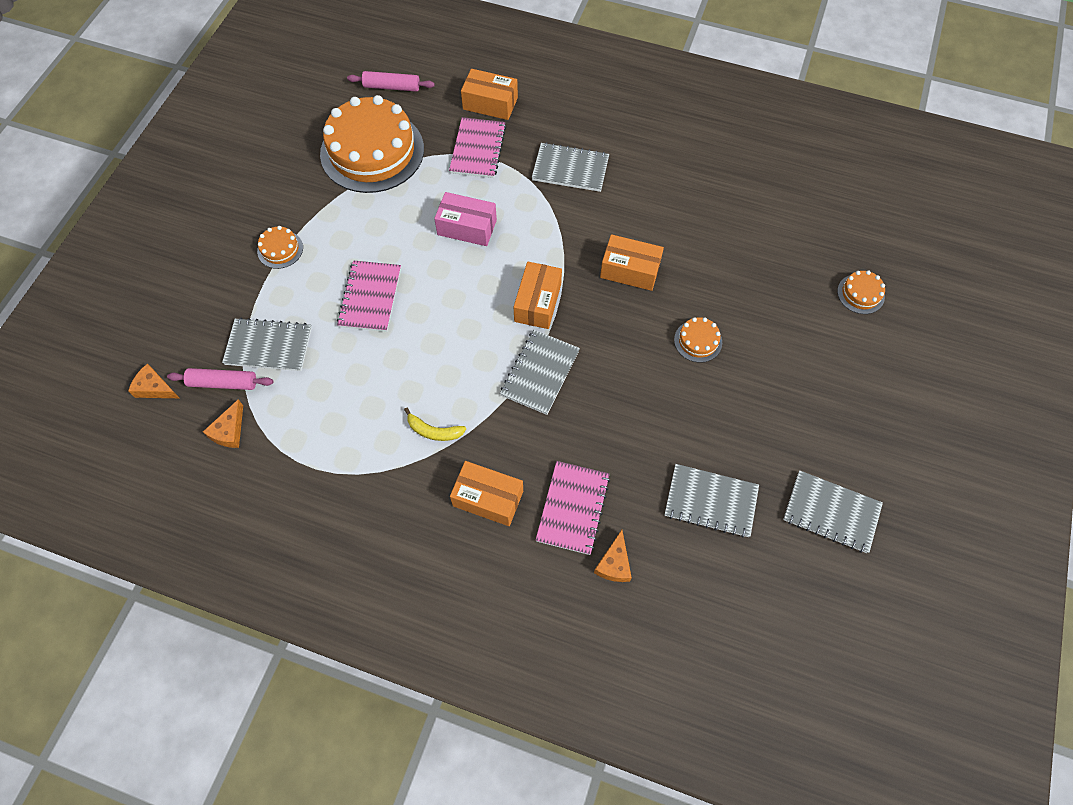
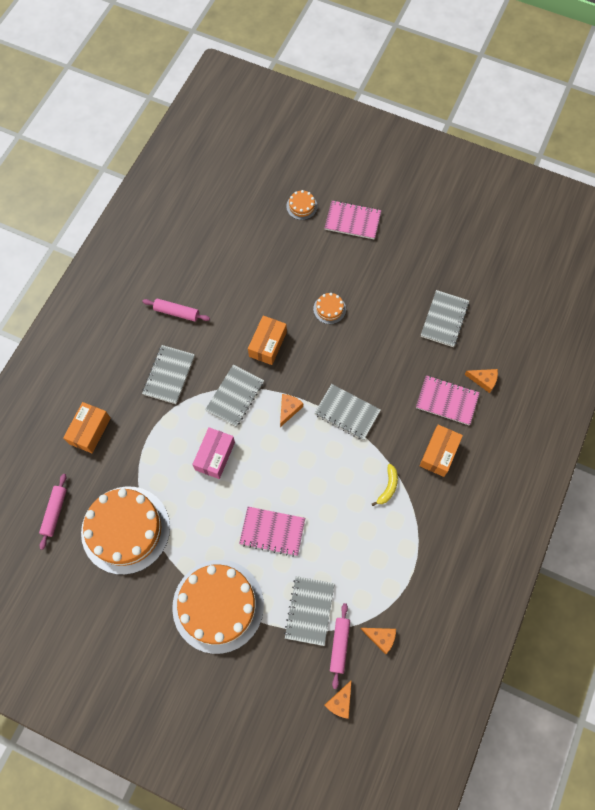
camera: 85 degrees left, 5 degrees up
(280, 249) = (218, 605): orange cake -> orange cake, size x2.43
(478, 149) = (138, 443): pink notebook -> pink notebook (352, 221)
(537, 302) = (289, 409): orange box -> orange cheese
(659, 167) = (176, 312): none -> pink rolling pin
(831, 512) = (453, 255): grey notebook -> grey notebook (235, 396)

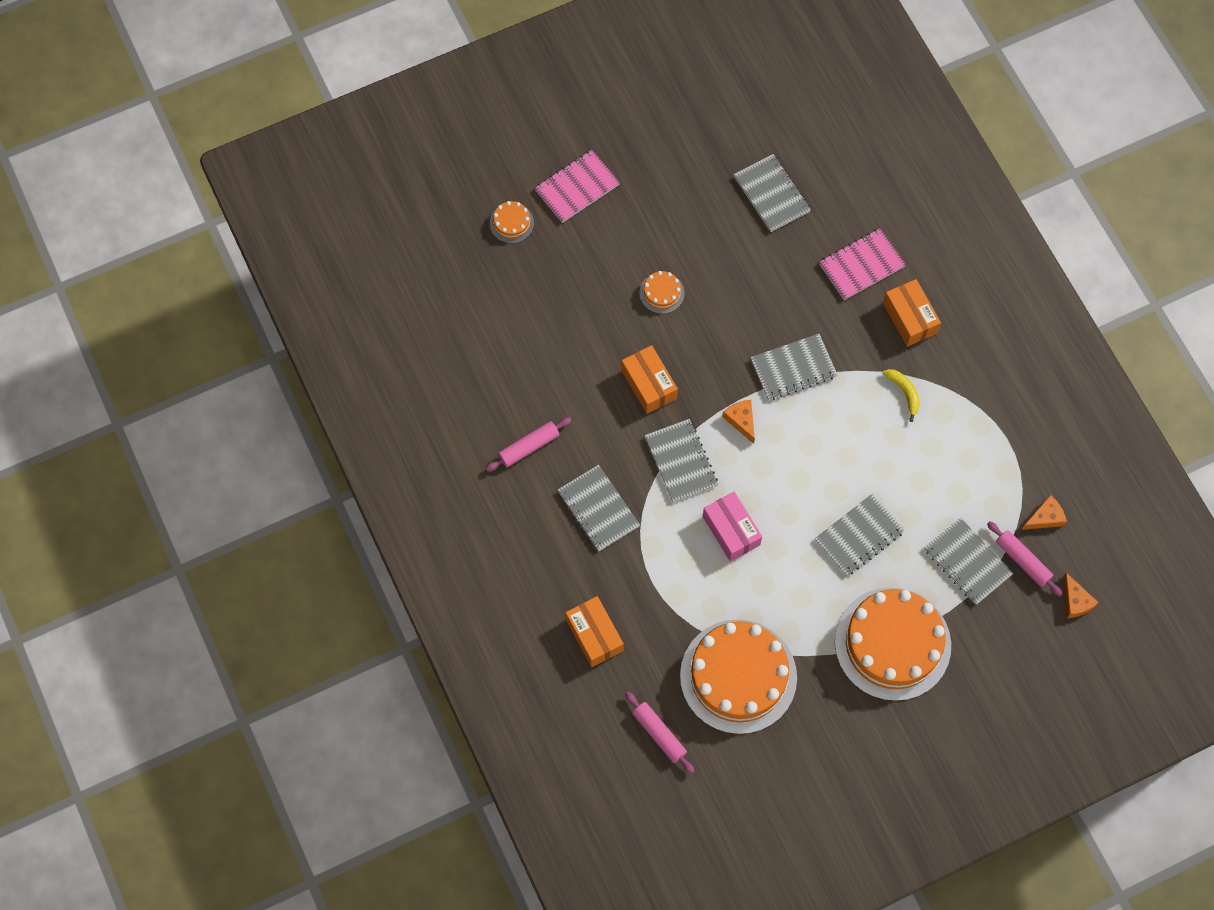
camera: 50 degrees left, 0 degrees up
(272, 531) = (859, 536): pink notebook -> grey notebook
(483, 380) = (869, 214): orange cheese -> none

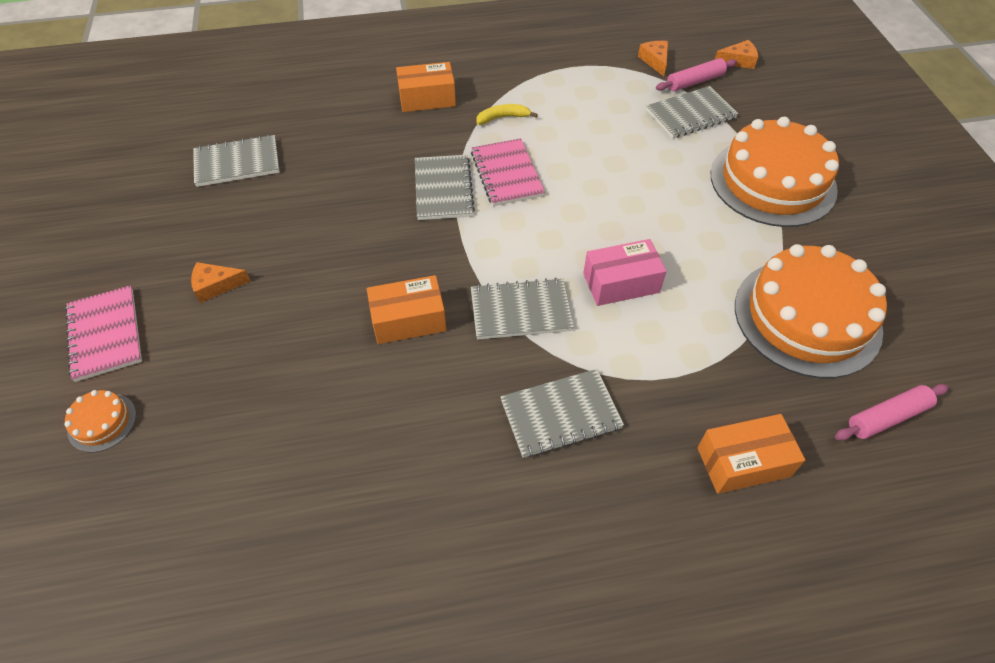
camera: 75 degrees left, 15 degrees down
(529, 447) = (444, 480): pink rolling pin -> none
(661, 293) = (297, 280): orange cake -> none
(741, 420) = (488, 244): orange cheese -> orange cheese (216, 285)
(859, 536) = (649, 180): grey notebook -> none
(861, 265) = (355, 117): pink notebook -> pink notebook (507, 174)

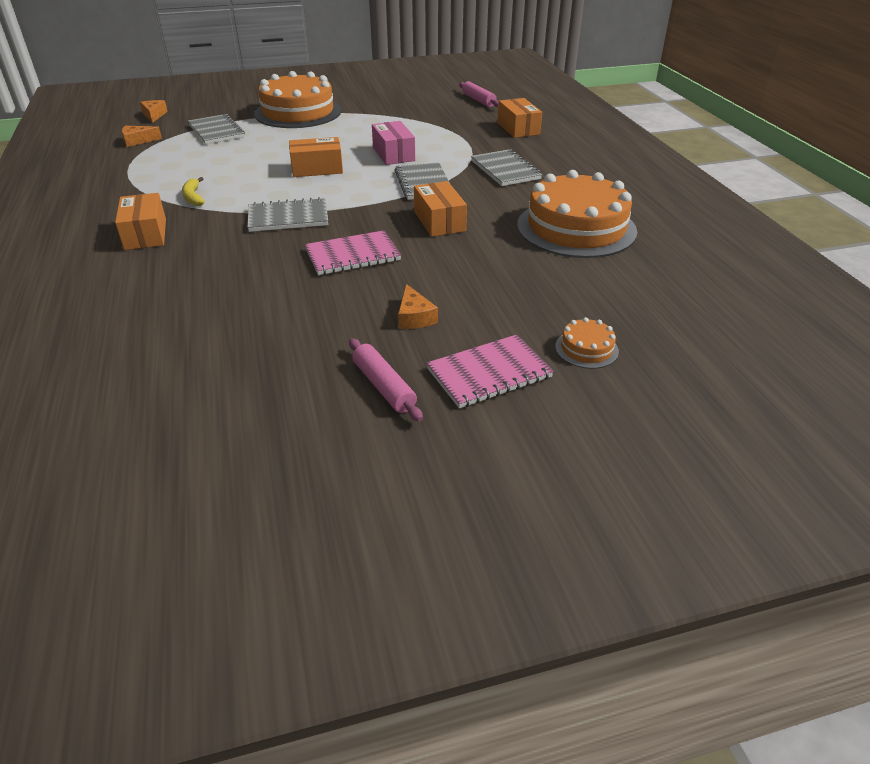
camera: 95 degrees left, 15 degrees down
(237, 163) = (222, 337): grey notebook -> none
(507, 174) = (273, 193): pink notebook -> pink notebook (353, 255)
(572, 207) = (317, 169): none -> orange box
(694, 81) = (174, 129): pink rolling pin -> pink rolling pin (384, 386)
(807, 317) = (415, 111): orange cake -> orange cake (576, 228)

